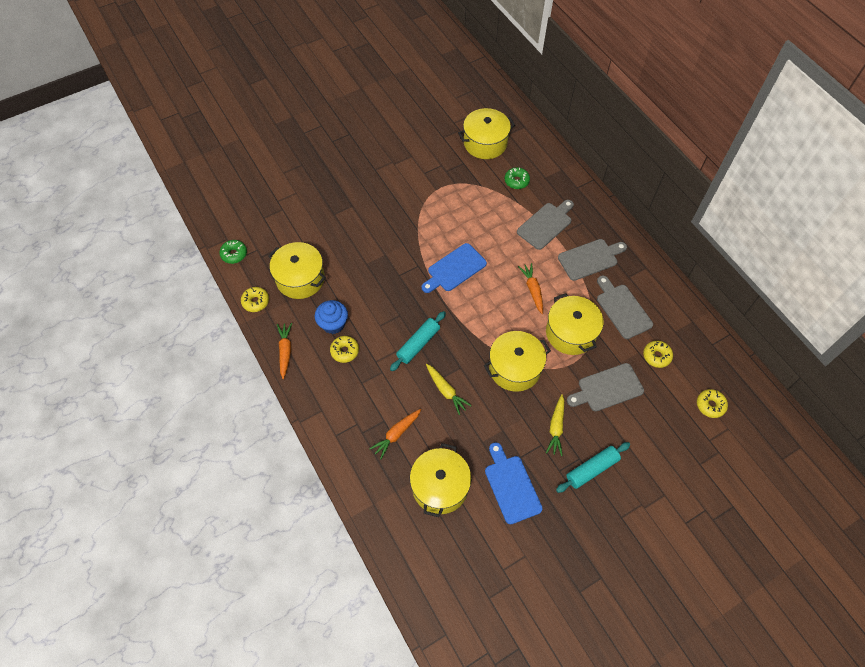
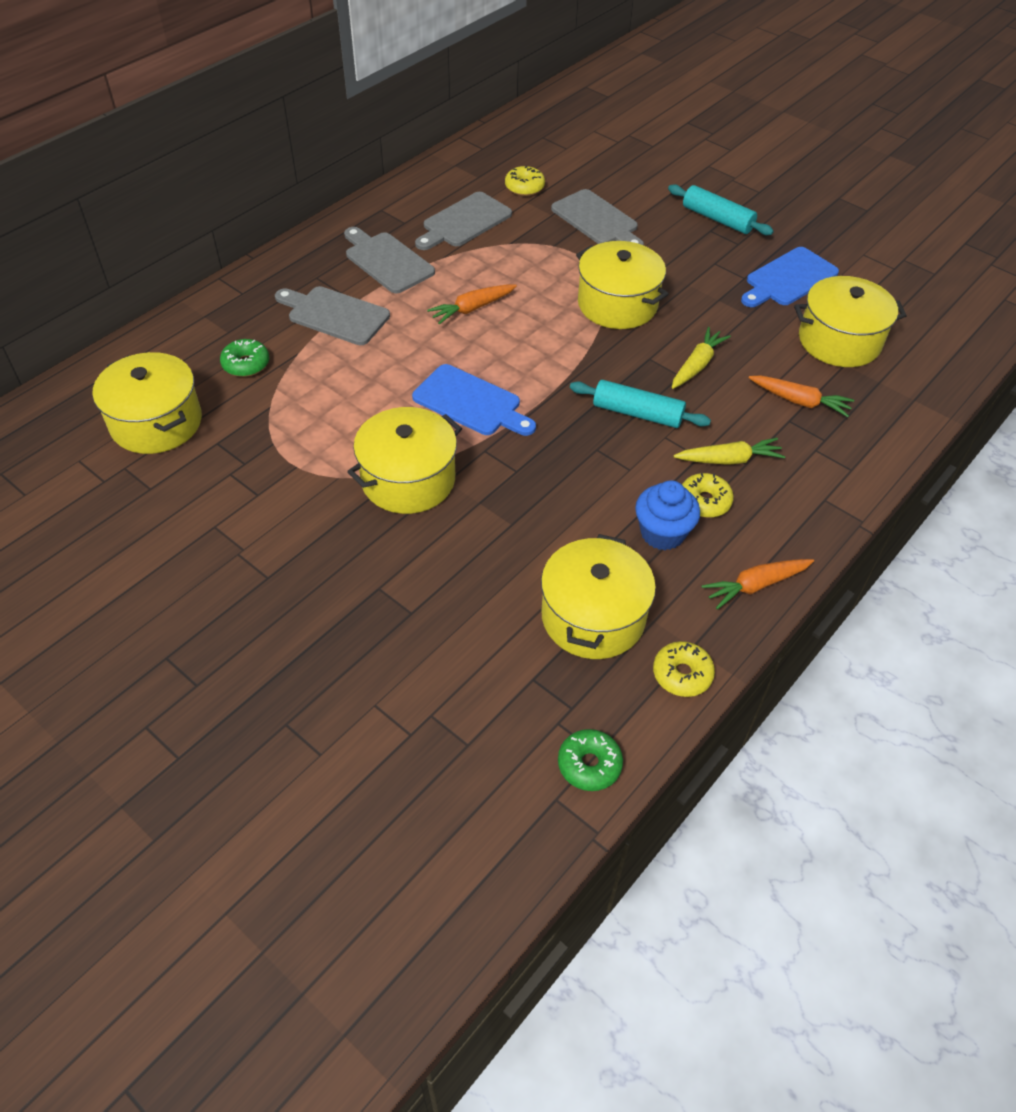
camera: 110 degrees left, 10 degrees down
(556, 427) = (682, 254): yellow carrot -> yellow carrot (729, 460)
(570, 333) = (528, 262): yellow pot -> yellow pot (408, 479)
(710, 405) = (571, 144): yellow donut -> none

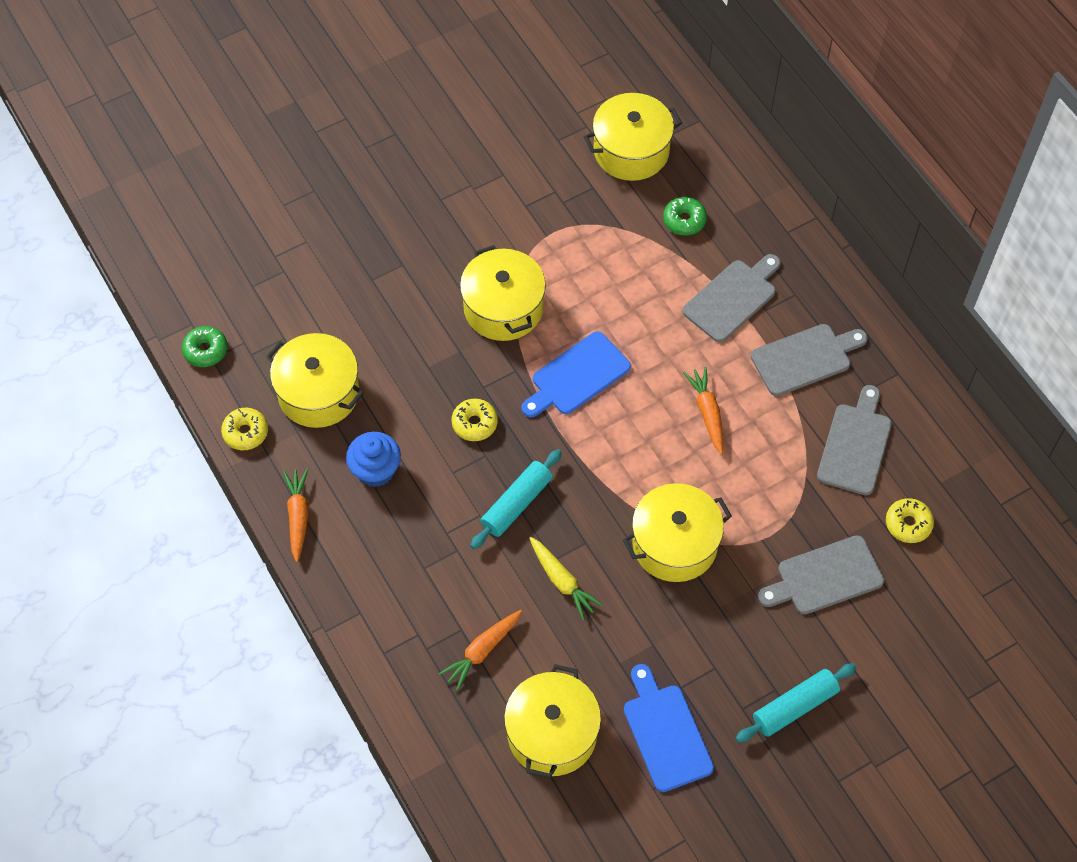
camera: 110 degrees right, 10 degrees up
(464, 222) = (855, 445): grey cutting board -> grey cutting board turned 45 degrees clockwise
(704, 501) = (395, 516): yellow donut -> yellow donut (474, 423)
(729, 460) = (434, 555): yellow carrot -> none

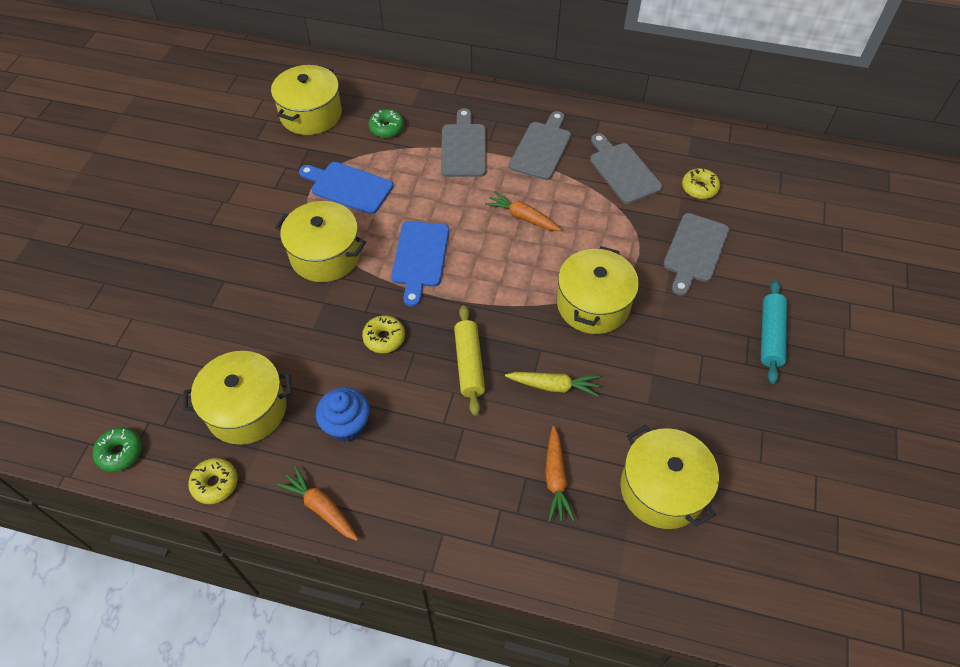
camera: 45 degrees left, 5 degrees down
(516, 504) = (469, 364): turquoise rolling pin -> yellow rolling pin
(665, 733) = (724, 420): blue cutting board -> blue cutting board (348, 187)

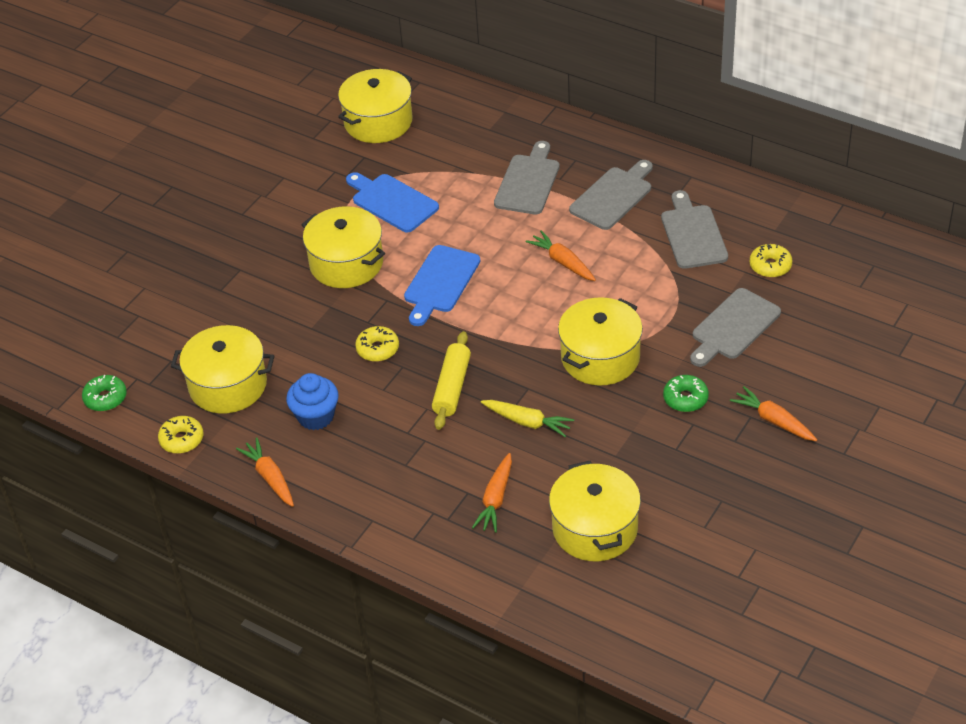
camera: 20 degrees right, 10 degrees down
(386, 128) = (453, 148): green donut -> green donut (685, 398)
(770, 336) = (774, 420): turquoise rolling pin -> orange carrot

